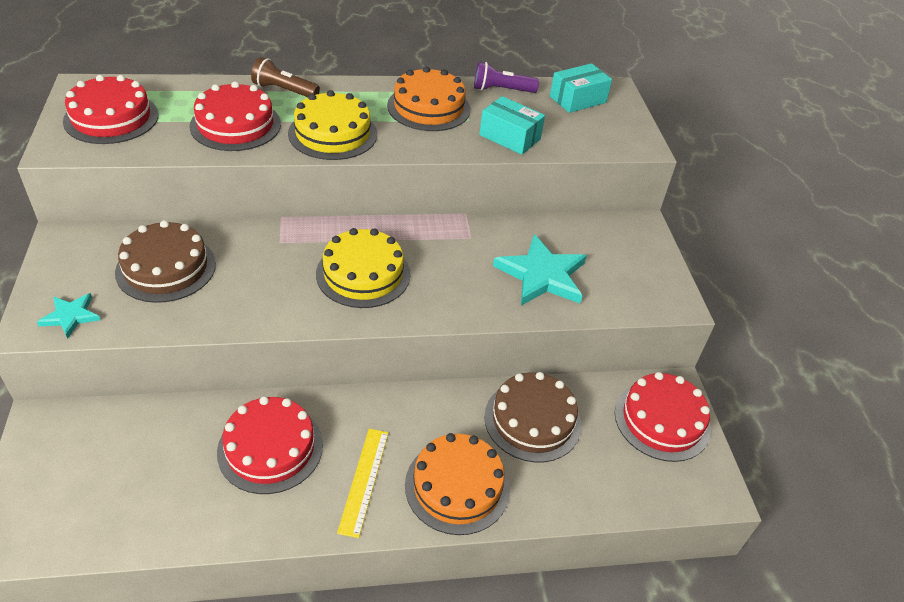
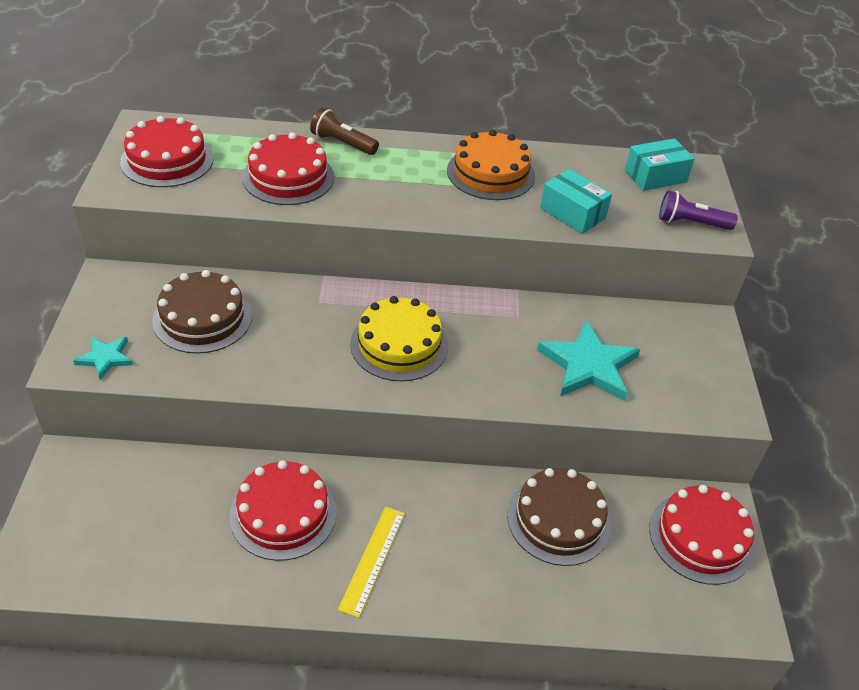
camera: 10 degrees right, 0 degrees up
(333, 133) = (385, 194): yellow cake -> none
(457, 486) = (468, 578): orange cake -> none
(501, 90) = (573, 159): purple flashlight -> purple flashlight (691, 223)

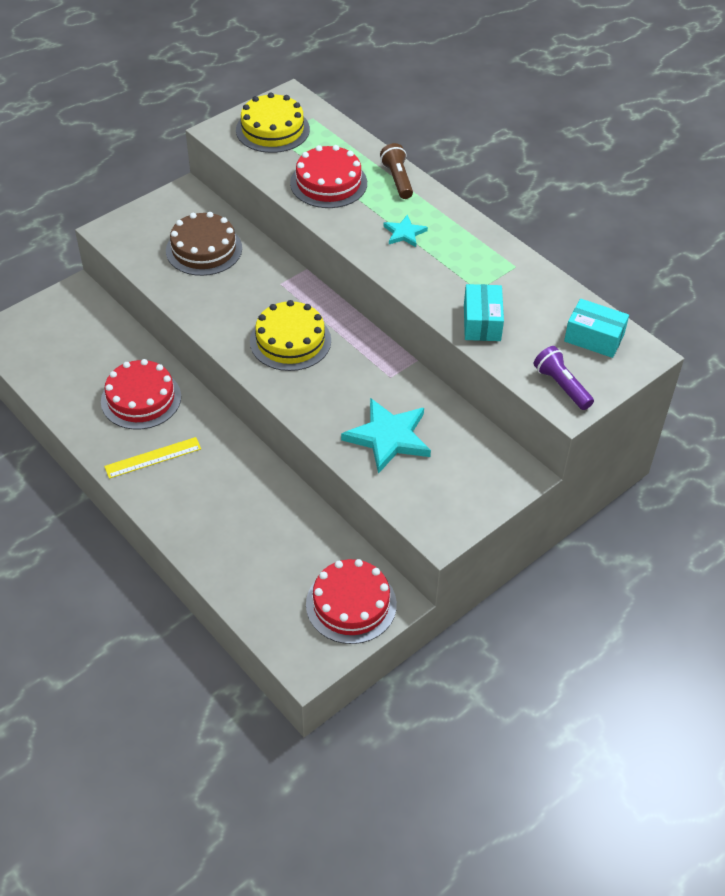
camera: 50 degrees right, 5 degrees up
(105, 358) = (128, 239): turquoise star -> turquoise star (404, 233)
(167, 160) = (272, 129): red cake -> yellow cake
(491, 173) = (468, 260): orange cake -> none
(558, 520) = (280, 523): brown cake -> none

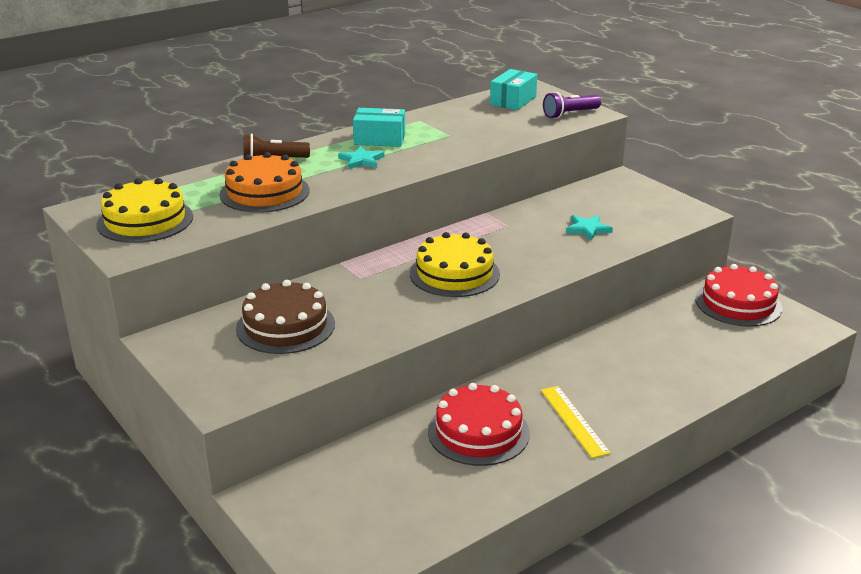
camera: 85 degrees left, 20 degrees down
(328, 183) = (264, 192): red cake -> orange cake
(388, 437) = (587, 229): turquoise star -> turquoise star, size x0.53
(482, 322) = (494, 136): turquoise box -> turquoise box (379, 139)

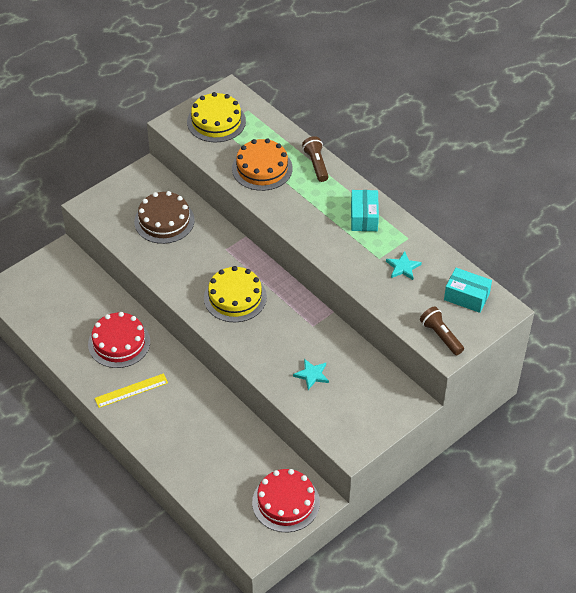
camera: 85 degrees right, 20 degrees up
(361, 160) = (322, 211): turquoise star -> turquoise star (403, 267)
(570, 114) = (441, 336): purple flashlight -> brown flashlight

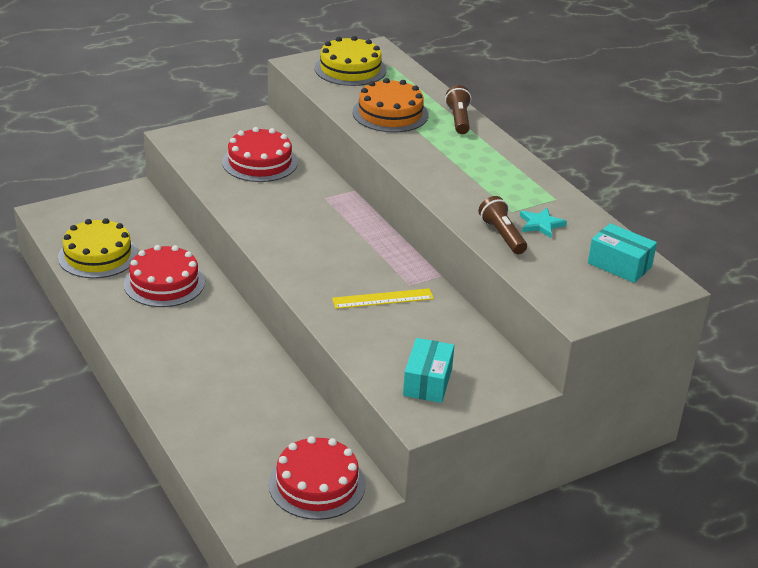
camera: 10 degrees right, 15 degrees down
(131, 390) = (159, 331): yellow ruler -> yellow ruler (383, 299)
(164, 221) = (260, 162): brown cake -> red cake
(235, 297) = (319, 242): yellow cake -> yellow cake (98, 255)
(312, 375) = (391, 332): turquoise star -> none
(364, 217) = (504, 172): turquoise box -> turquoise box (427, 382)
(441, 336) = (574, 297): brown flashlight -> brown flashlight (502, 235)

